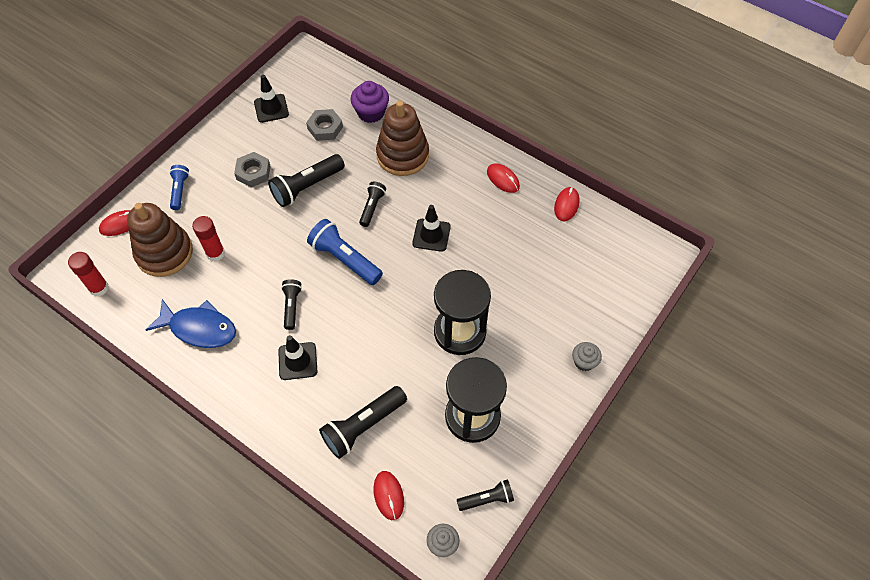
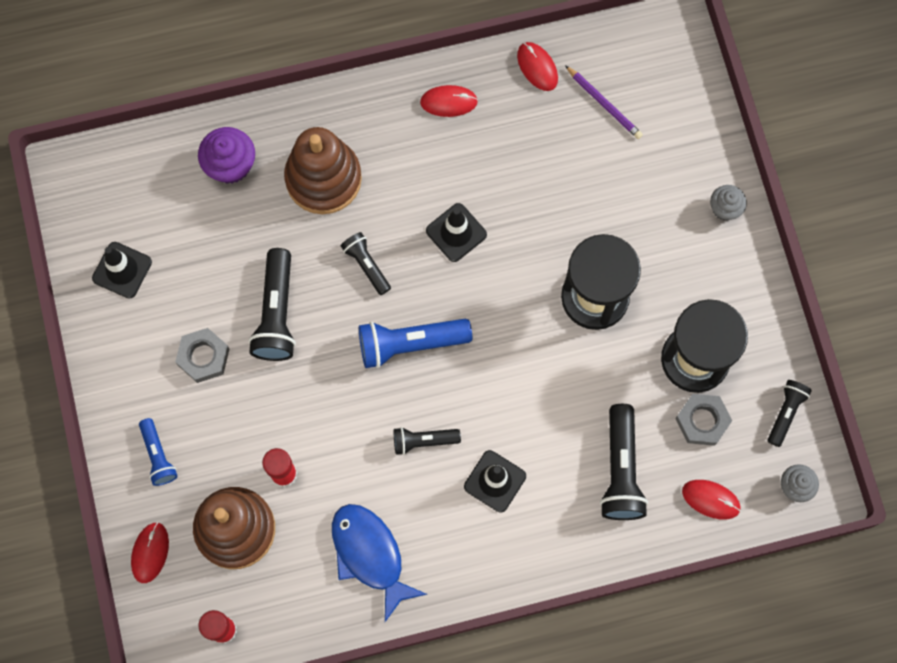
camera: 50 degrees left, 15 degrees up
(180, 191) = (158, 456): blue flashlight -> blue flashlight turned 150 degrees counterclockwise
(199, 328) = (370, 555): blue fish -> blue fish turned 90 degrees counterclockwise
(292, 306) = (423, 441): black flashlight -> black flashlight turned 45 degrees counterclockwise
(325, 128) = (207, 232): grey nut -> grey nut (702, 421)
(580, 252) = (604, 104): none -> purple pencil

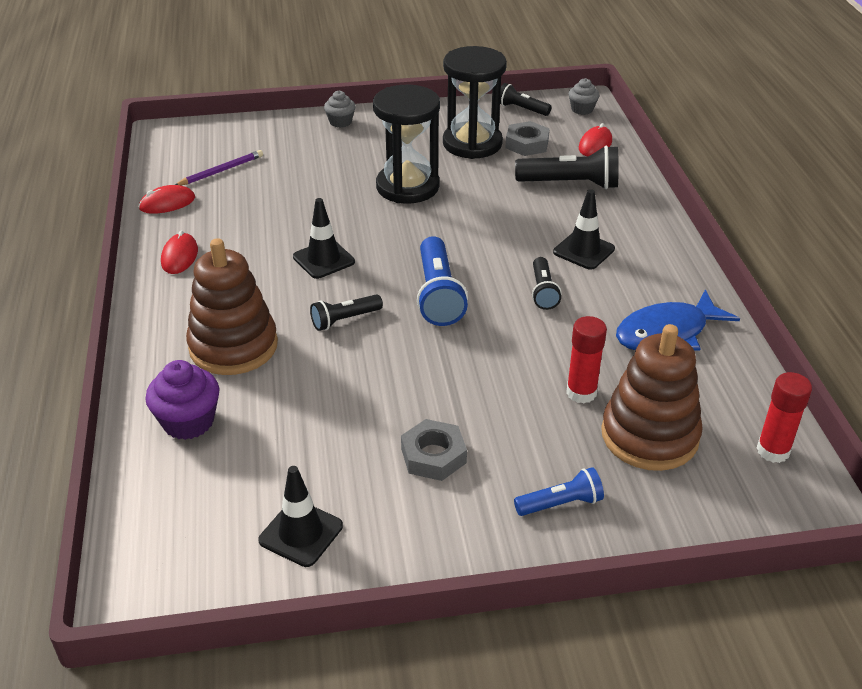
camera: 85 degrees left, 35 degrees down
(150, 552) = (688, 516): red mouse -> none
(276, 313) = (388, 390): black flashlight -> none

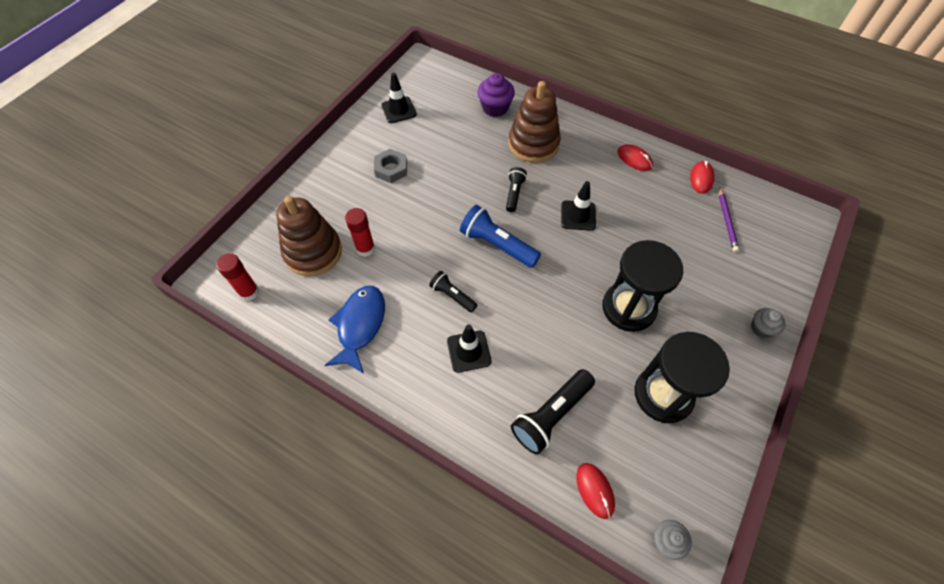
camera: 130 degrees right, 20 degrees up
(521, 109) = (701, 485): black flashlight -> none
(527, 144) = (634, 435): grey nut -> none
(560, 504) = (320, 191): blue flashlight -> none

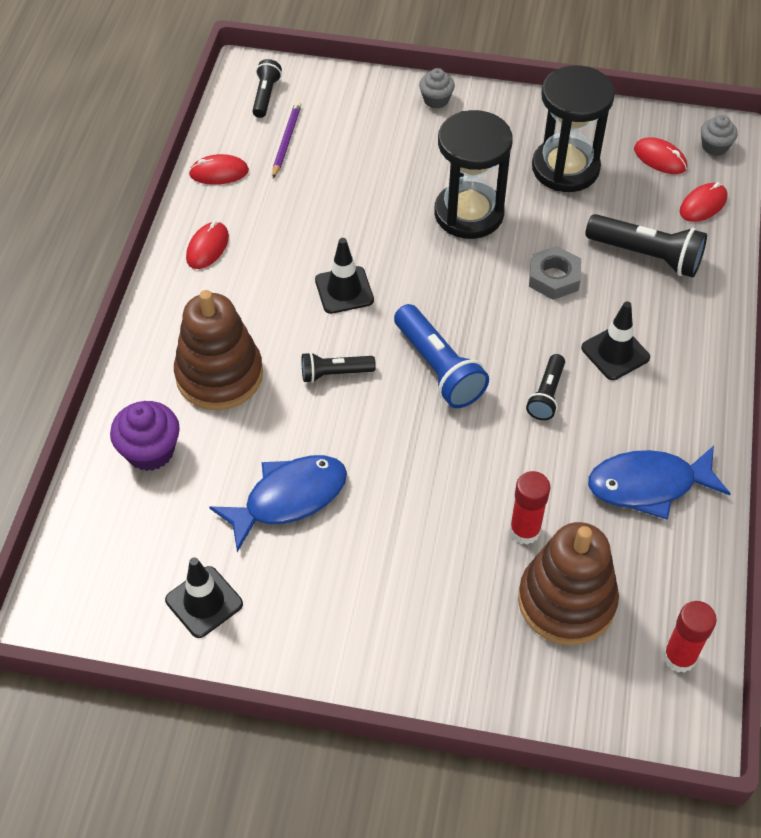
camera: 110 degrees left, 5 degrees down
(391, 169) = (352, 558): grey nut -> grey nut (554, 278)
(439, 153) = (289, 498): none -> blue fish
(497, 245) = (438, 368): blue flashlight -> blue flashlight turned 45 degrees counterclockwise
(660, 480) = (660, 158): none -> red mouse
(726, 221) = (286, 141): purple pencil -> purple pencil turned 60 degrees counterclockwise
(778, 221) = (266, 96): none -> black flashlight

